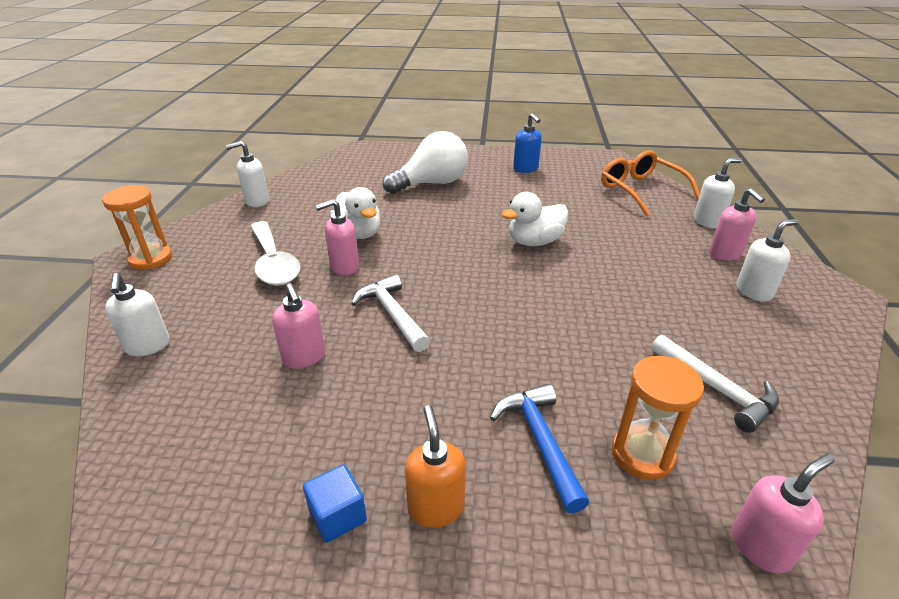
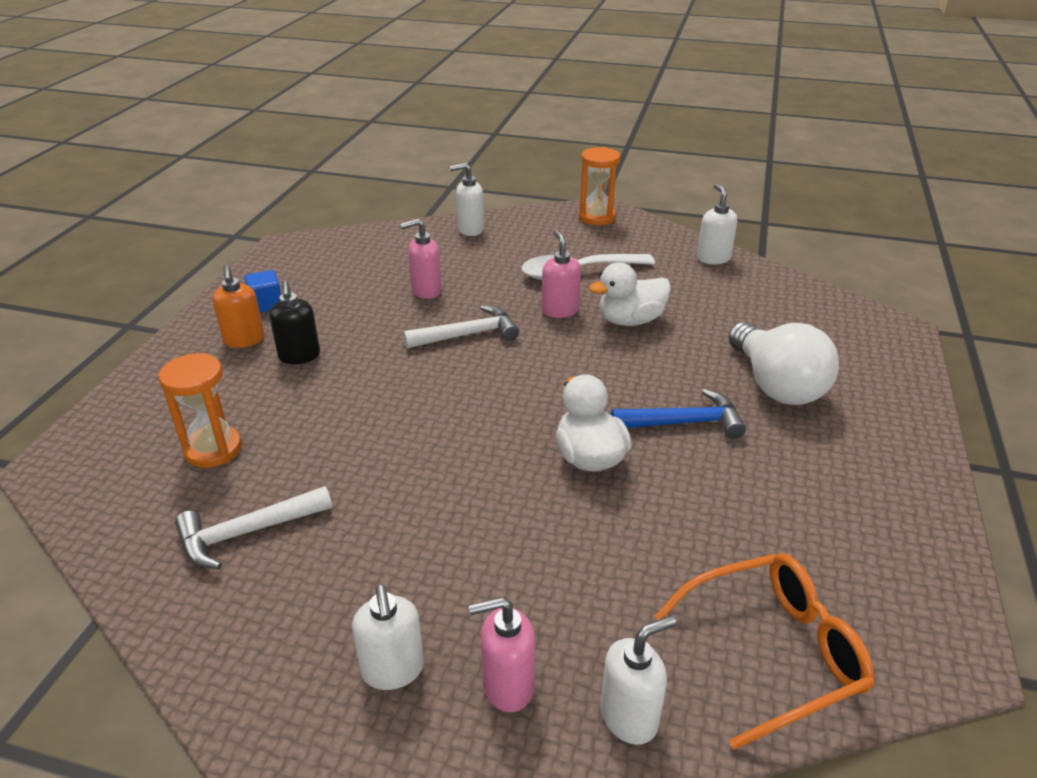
camera: 100 degrees right, 0 degrees up
(436, 507) = (244, 340): orange soap dispenser -> orange soap dispenser turned 75 degrees clockwise
(458, 434) = (299, 356): none -> black soap dispenser
(526, 169) = (854, 499): blue soap dispenser -> none
(540, 441) = (265, 395): blue hammer -> blue hammer (684, 423)
(708, 222) = (629, 717): white soap dispenser -> white soap dispenser turned 105 degrees counterclockwise
(760, 546) = (93, 487): pink soap dispenser -> none

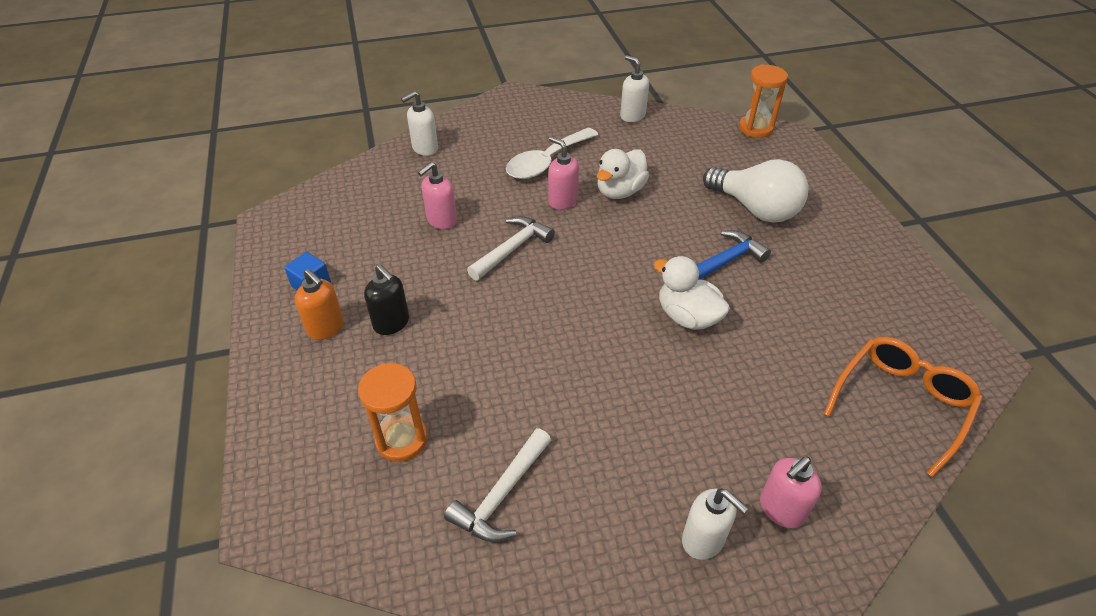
camera: 30 degrees left, 10 degrees up
(597, 217) = (517, 104): orange hourglass -> orange hourglass (755, 128)
(629, 717) = (863, 489): white soap dispenser -> none

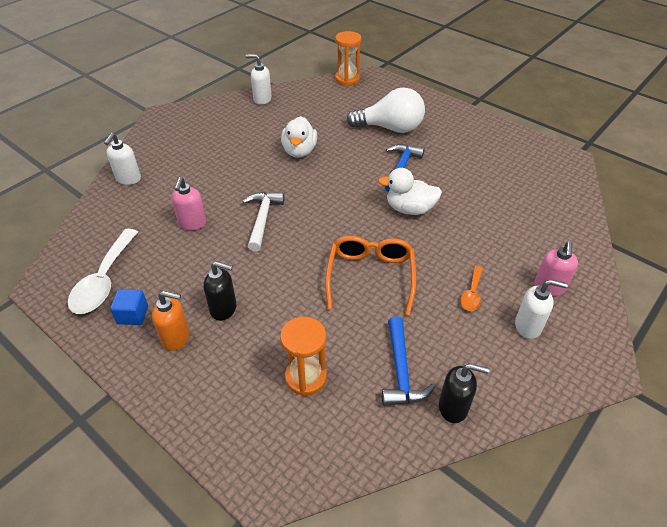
camera: 35 degrees left, 0 degrees up
(501, 495) = (400, 371): white hammer -> blue hammer
(520, 574) = (453, 407): none -> black soap dispenser
(546, 162) = (231, 152): white spoon -> white spoon (104, 281)
(562, 201) = (267, 173): pink soap dispenser -> none
(668, 458) = (472, 294): none -> orange spoon
(901, 403) = (554, 201): orange glasses -> orange glasses (370, 276)

